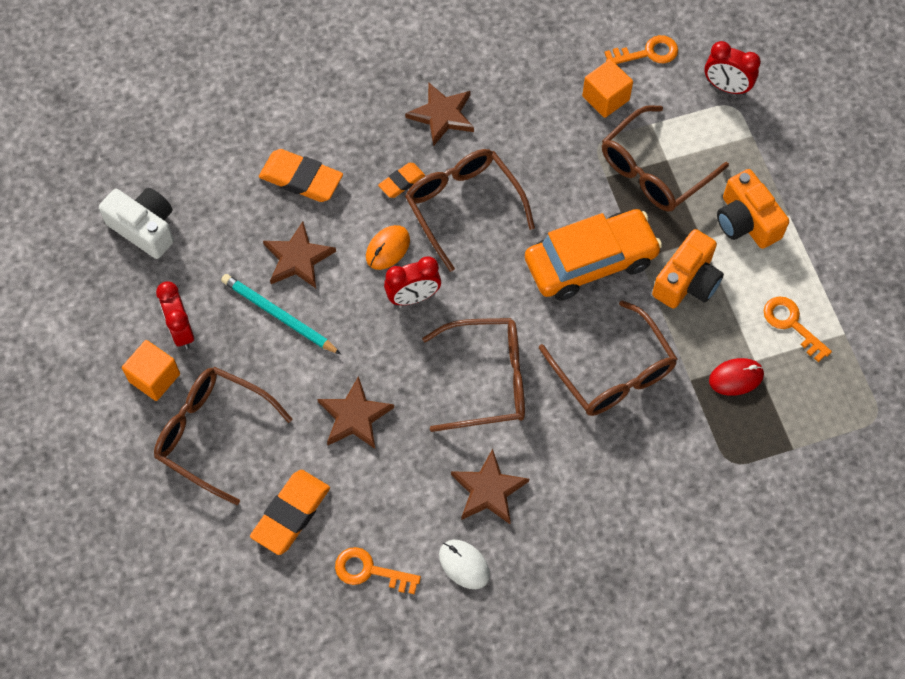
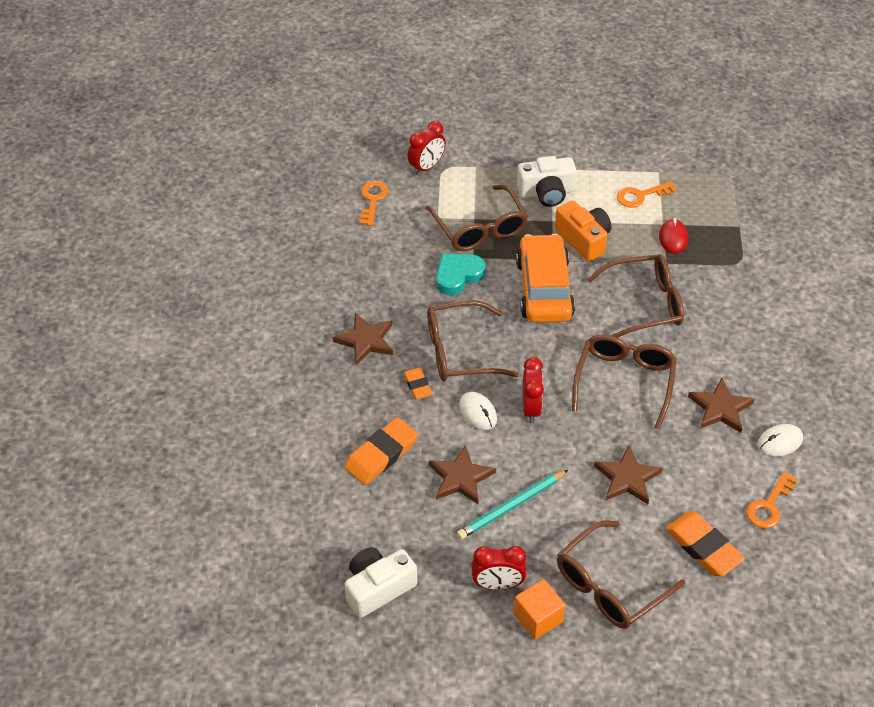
camera: 70 degrees left, 15 degrees down
(387, 248) = (478, 412): orange mouse -> white mouse
(572, 171) = (458, 276): none -> turquoise heart
(605, 98) = (401, 236): orange cube -> none
(746, 221) = (546, 192): orange camera -> white camera

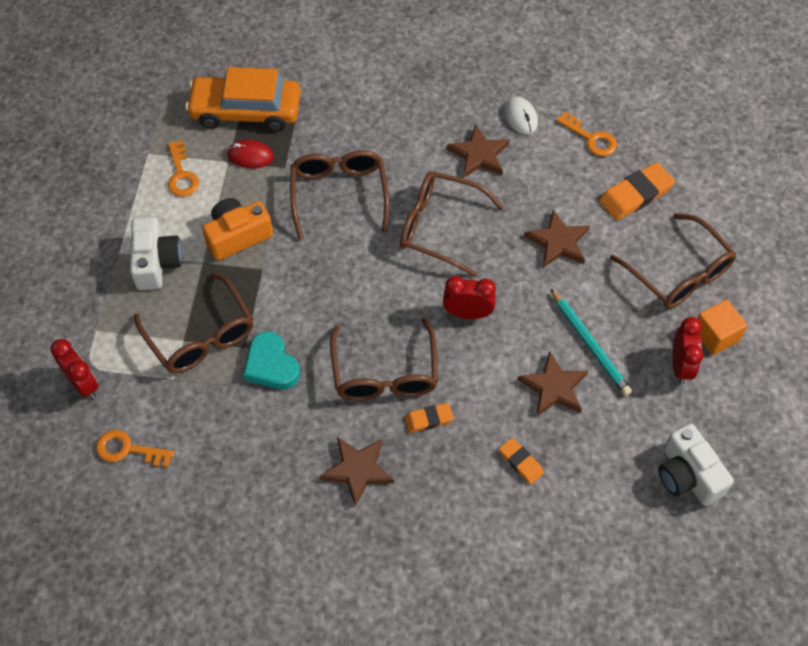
camera: 85 degrees left, 10 degrees up
(381, 454) = (520, 462): orange eraser -> orange eraser, size x0.57
(478, 412) = (470, 363): white mouse -> none
(480, 228) = (201, 335): brown glasses -> brown glasses turned 75 degrees clockwise
(544, 289) = (304, 282): orange car -> orange car (246, 111)

